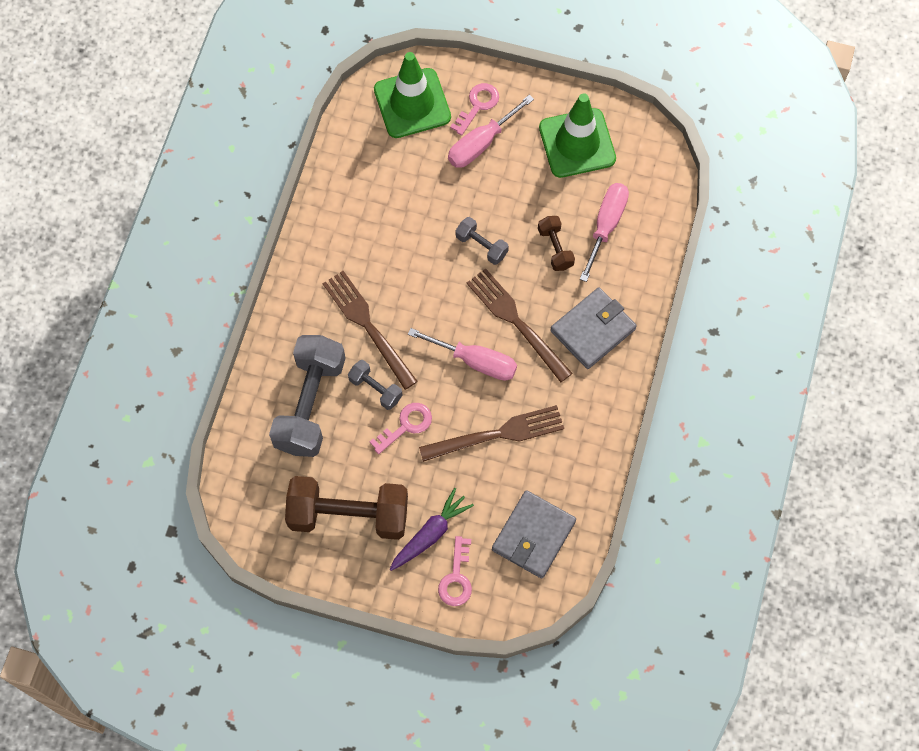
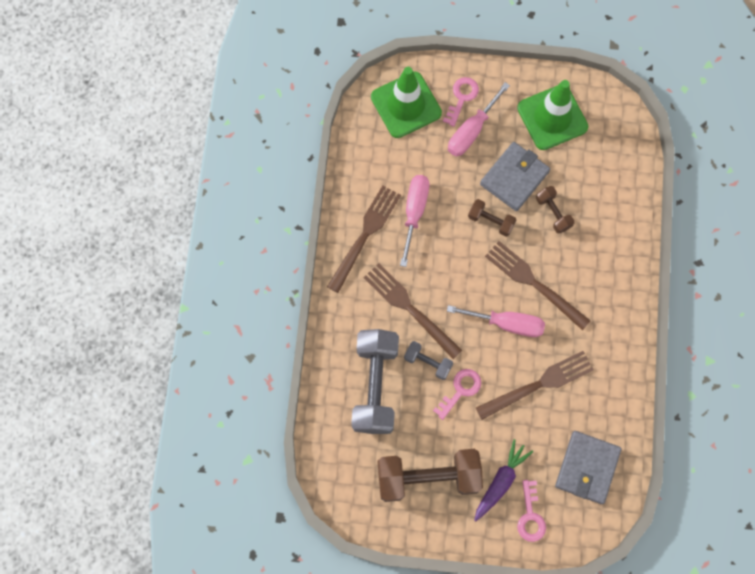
camera: 10 degrees left, 5 degrees up
(334, 238) = (365, 235): none -> brown fork
(481, 246) = (491, 221): grey dumbbell -> brown dumbbell
(593, 330) = (599, 279): grey wallet -> grey wallet (514, 178)
(606, 225) = (591, 186): pink screwdriver -> pink screwdriver (414, 212)

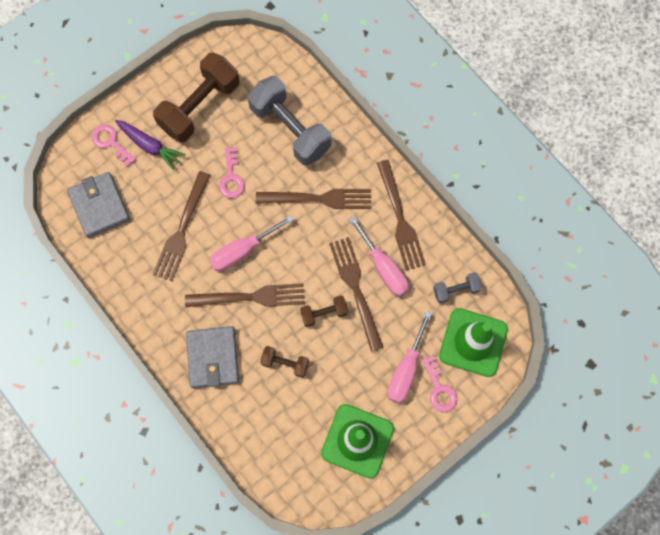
camera: 135 degrees right, 0 degrees up
(428, 362) = (271, 175): grey dumbbell -> grey dumbbell (456, 290)
(450, 216) = (356, 289): none -> brown fork
(471, 131) = (405, 369): pink screwdriver -> pink screwdriver turned 150 degrees counterclockwise
(500, 481) = (150, 146): purple carrot -> purple carrot turned 45 degrees counterclockwise
(514, 178) = (339, 363): grey wallet -> grey wallet (213, 358)

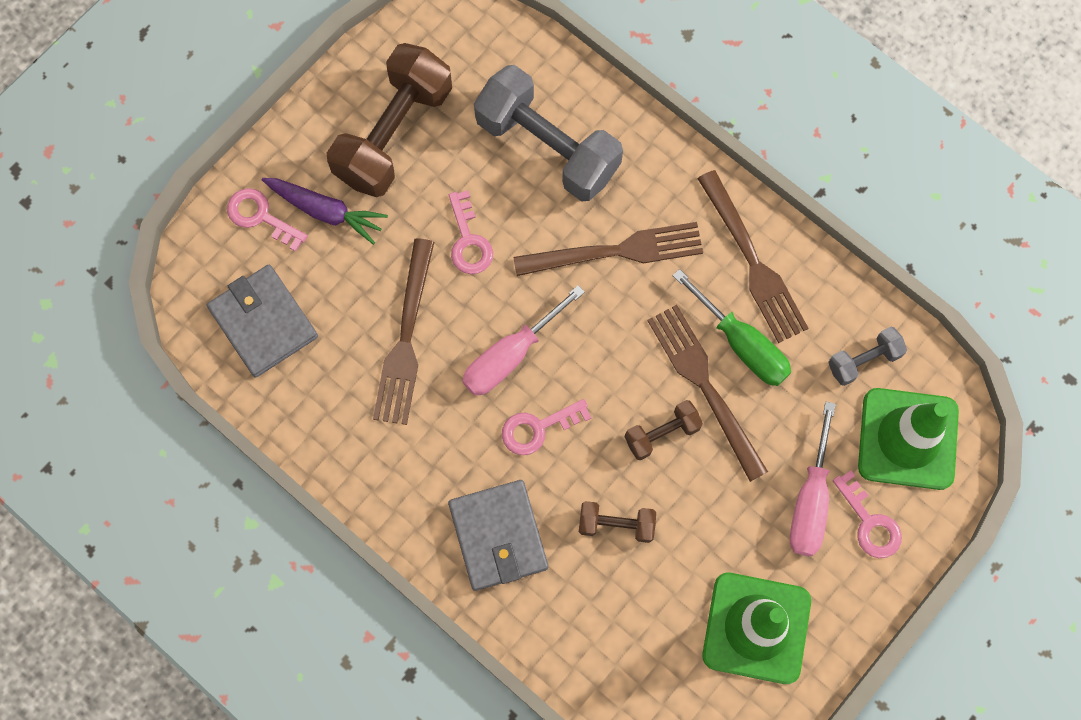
camera: 10 degrees left, 0 degrees up
(250, 297) = (538, 428): brown fork -> pink key
(383, 267) = (742, 344): pink screwdriver -> green screwdriver

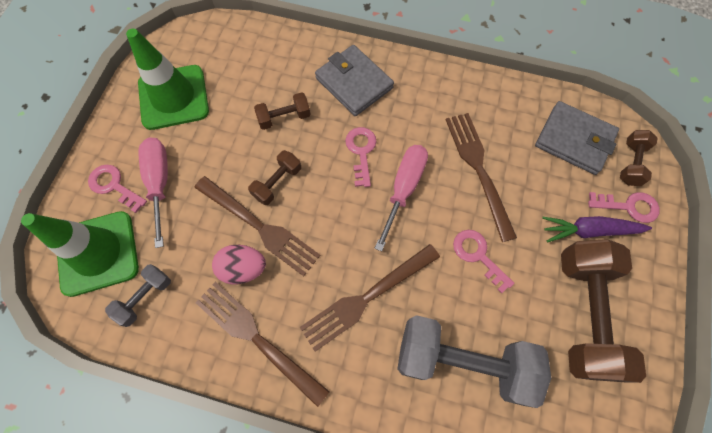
camera: 155 degrees right, 5 degrees down
(217, 263) = (631, 163): none -> brown dumbbell
(538, 428) = (361, 152): pink key -> pink key turned 45 degrees counterclockwise
(742, 344) = (243, 269): green screwdriver -> pink egg

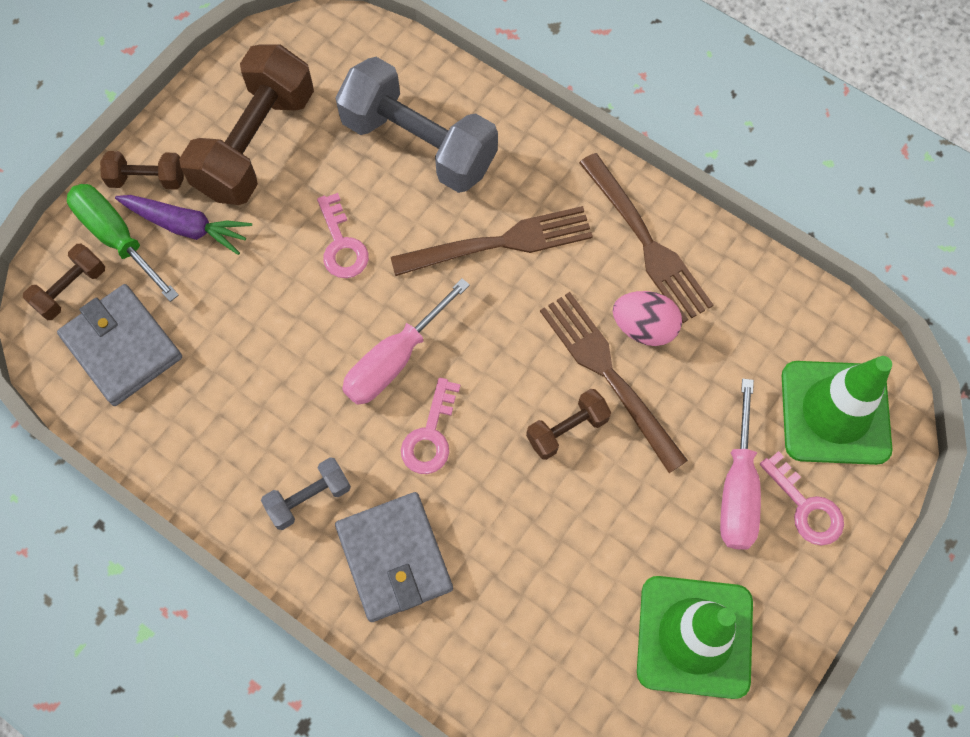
camera: 160 degrees left, 0 degrees up
(145, 297) = (776, 334): grey dumbbell -> grey dumbbell (309, 498)
(284, 117) = (525, 533): brown dumbbell -> brown dumbbell (147, 179)
(478, 170) = (279, 351): brown fork -> none
(628, 206) = (117, 238): pink key -> green screwdriver

